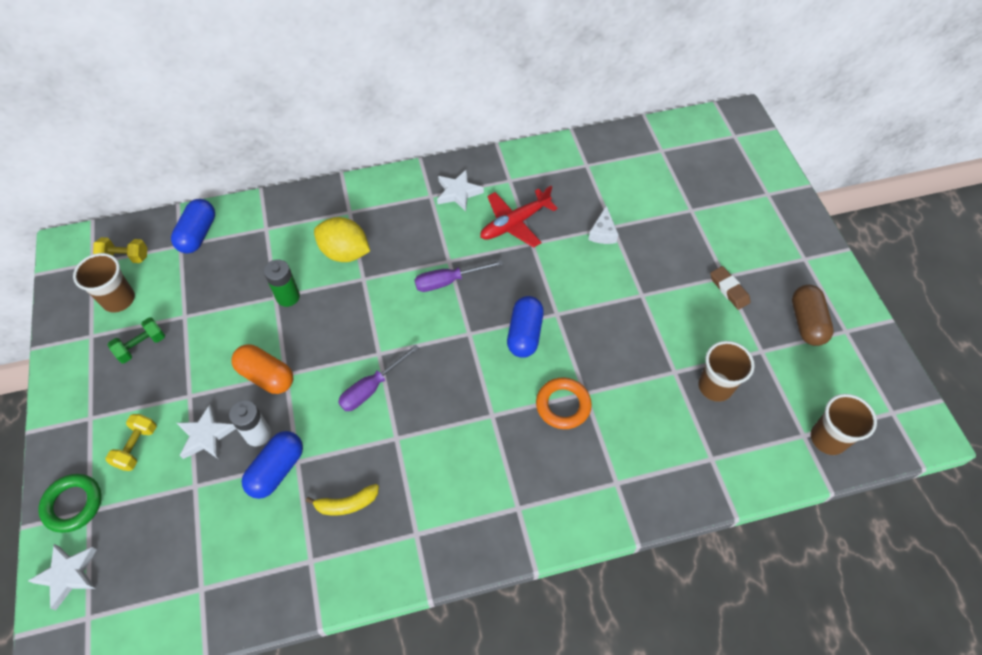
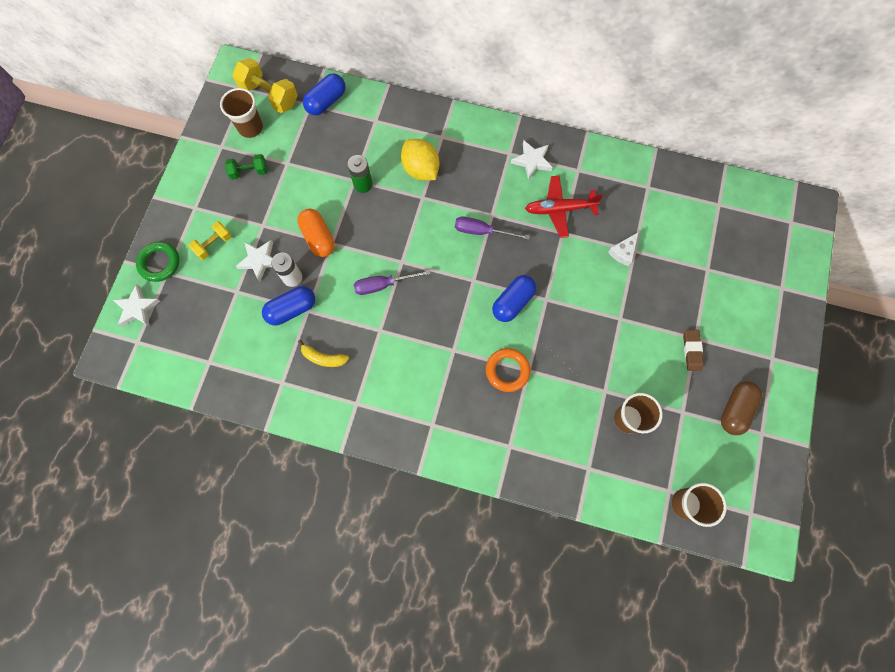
camera: 30 degrees right, 15 degrees up
(125, 257) = (269, 95): yellow dumbbell -> yellow dumbbell, size x1.65

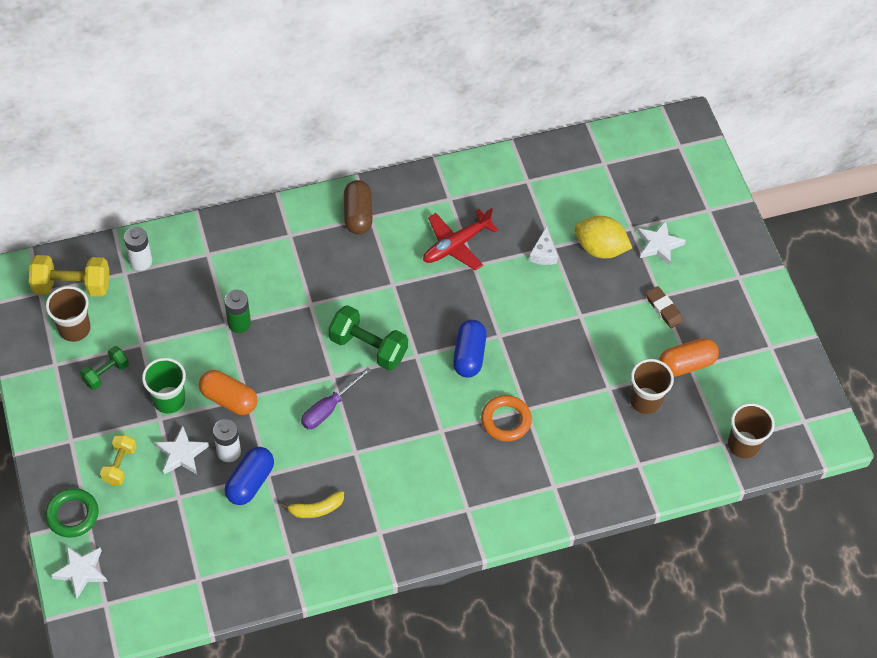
camera: 35 degrees left, 15 degrees down
(278, 215) = (169, 400): none -> green cup
(326, 102) = (141, 261): blue capsule -> white battery
(421, 169) = (290, 278): yellow lemon -> yellow lemon (600, 248)
(442, 254) = (368, 347): none -> green dumbbell
(482, 231) = (393, 305): purple screwdriver -> none
(532, 161) = (398, 213): white star -> white star (659, 245)
(681, 407) = (686, 364): none -> orange capsule
(735, 409) = (734, 340): brown capsule -> brown capsule (358, 215)

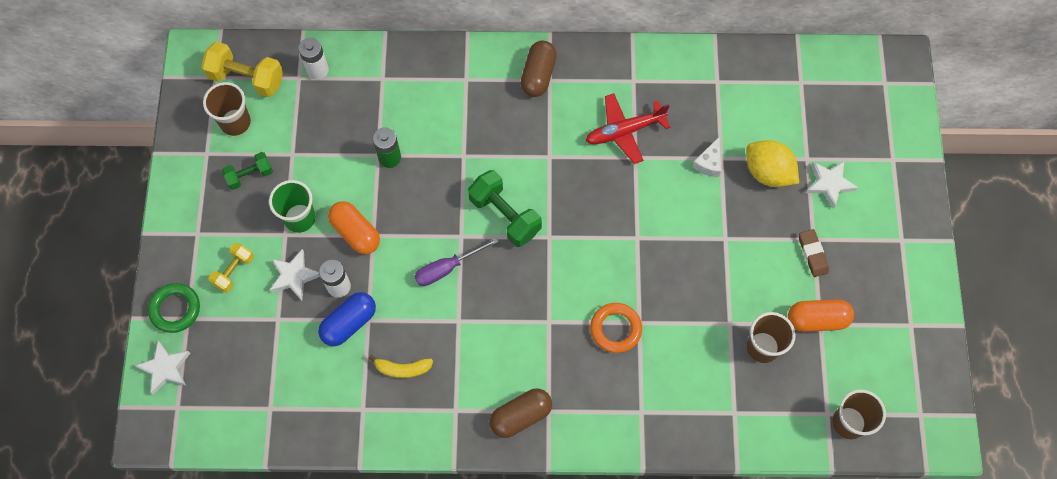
camera: 20 degrees right, 10 degrees up
(442, 520) = (520, 416): none -> brown capsule
(469, 355) = (600, 250): blue capsule -> none

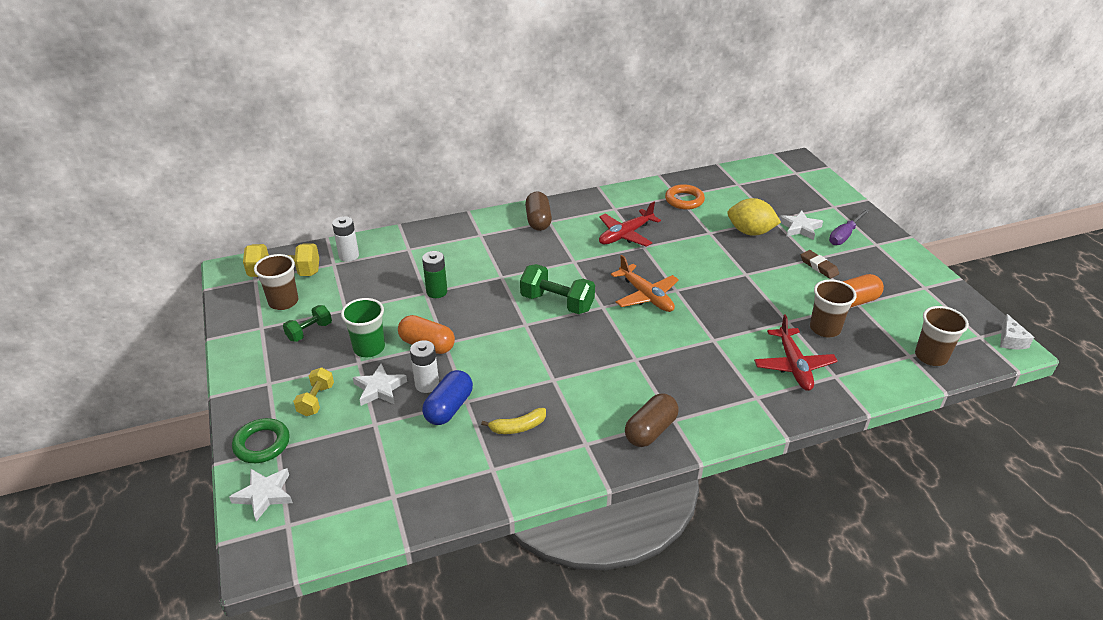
camera: 20 degrees left, 30 degrees down
(447, 268) = (524, 347): purple screwdriver -> purple screwdriver (844, 235)
(601, 236) = (646, 296): none -> orange plane
(615, 329) = (696, 349): orange ring -> orange ring (684, 200)
(700, 385) = (793, 365): none -> red plane
(708, 163) = (702, 237): white cheese -> white cheese (1010, 340)

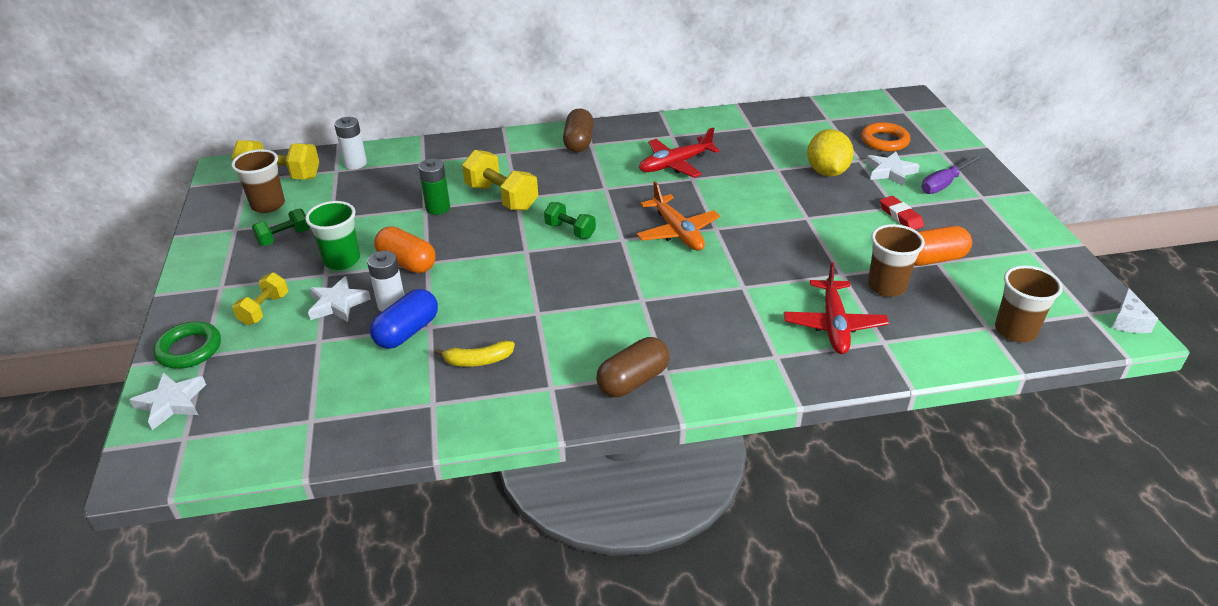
camera: 10 degrees right, 0 degrees up
(488, 277) = (501, 197): none -> yellow dumbbell
(557, 303) = (570, 231): green dumbbell -> green dumbbell, size x0.61
(684, 200) = (757, 132): orange ring -> orange ring (884, 141)
(750, 232) = (827, 172): yellow lemon -> yellow lemon turned 60 degrees clockwise
(819, 266) = (900, 216): brown eraser -> red eraser

